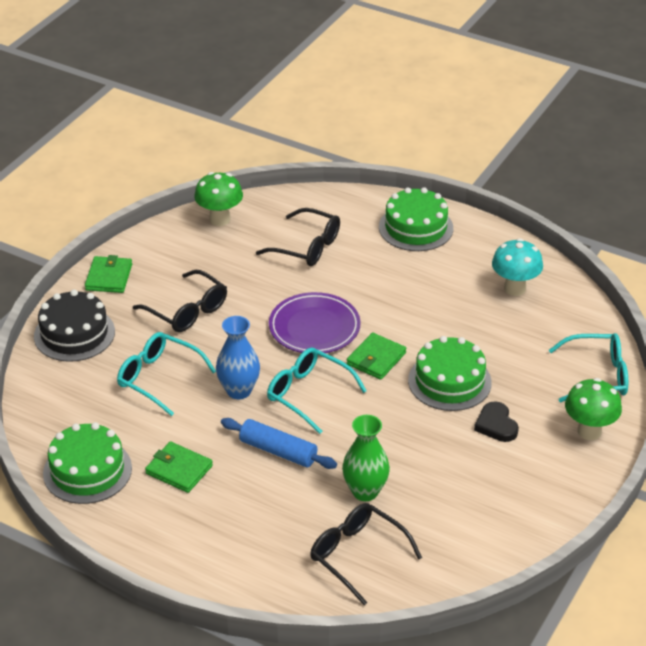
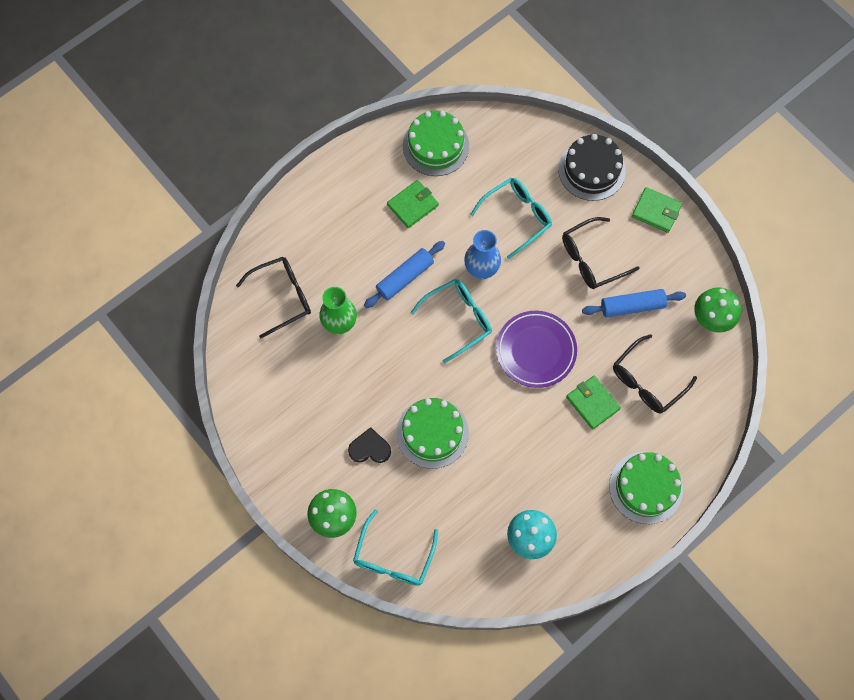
camera: 110 degrees right, 30 degrees up
(229, 272) = (632, 306): none -> blue rolling pin
(376, 359) = (480, 385): green wallet -> green wallet (592, 403)

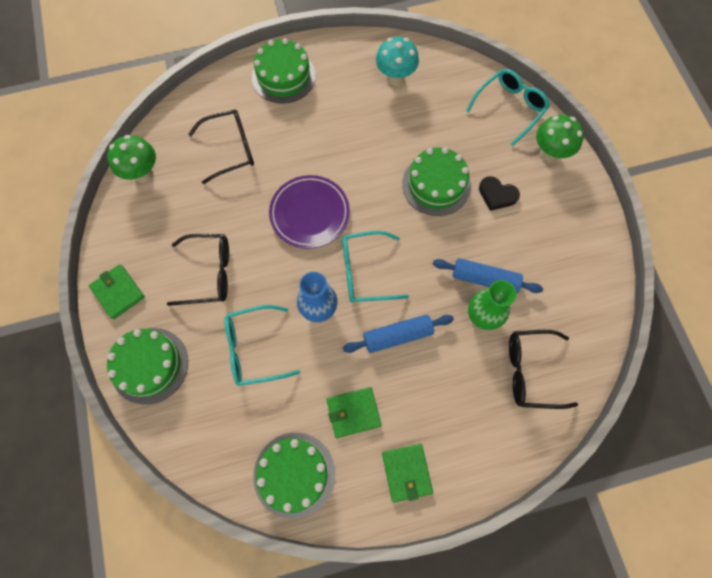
camera: 155 degrees left, 0 degrees up
(591, 170) = (149, 365): black cake -> green cake
(592, 403) = (287, 152): green wallet -> green wallet (406, 472)
(632, 306) = (201, 214): blue rolling pin -> blue rolling pin (485, 279)

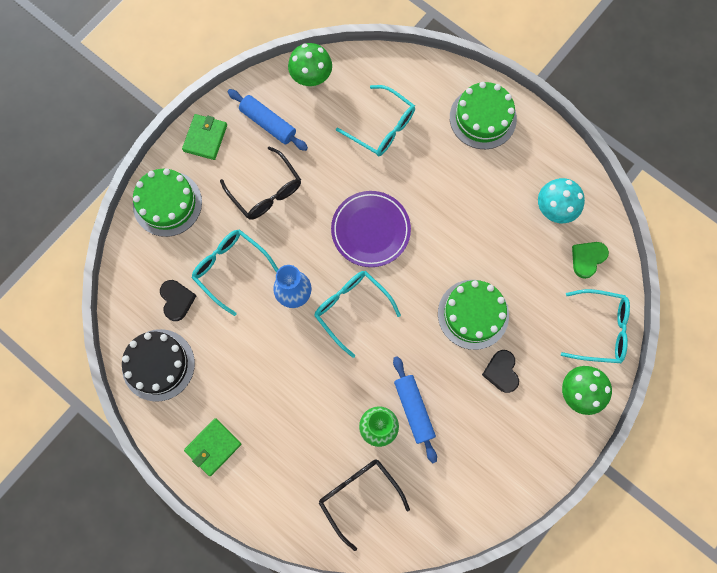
camera: 55 degrees right, 5 degrees up
(231, 149) = (382, 127): black glasses -> turquoise glasses
(246, 416) = (177, 300): none -> black heart
(294, 474) = (158, 365): green cake -> black cake
(353, 412) = (232, 377): green wallet -> none
(397, 336) = (315, 370): blue rolling pin -> blue rolling pin (268, 123)
(449, 81) = (587, 259): none -> green heart

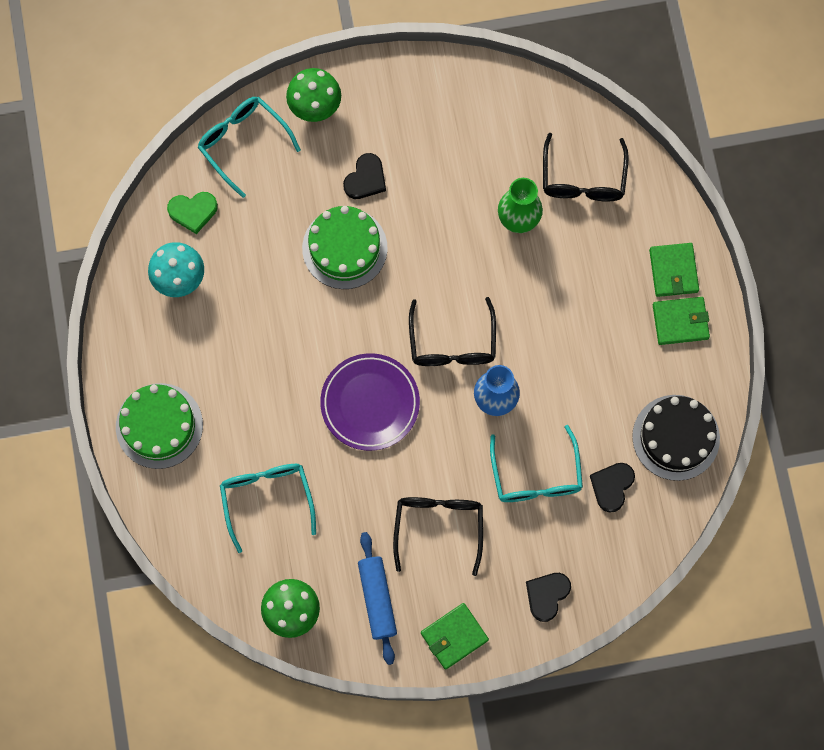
camera: 140 degrees left, 0 degrees up
(167, 203) = (547, 595): green cake -> black heart
(245, 480) = (673, 271): none -> green wallet
(351, 309) = (452, 343): turquoise glasses -> black glasses
(414, 409) = (473, 210): blue rolling pin -> none

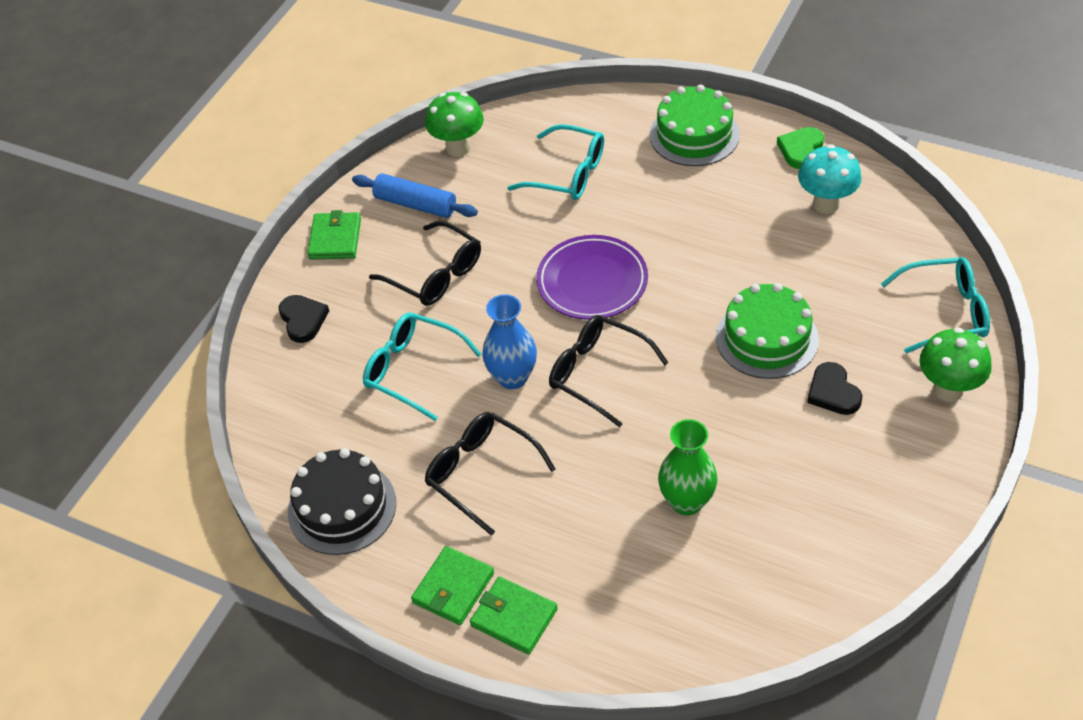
camera: 130 degrees right, 25 degrees down
(193, 211) = (892, 242): green heart -> green heart (800, 149)
(583, 179) = (690, 593): black glasses -> black glasses (481, 473)
(612, 486) = (347, 424): black heart -> none

